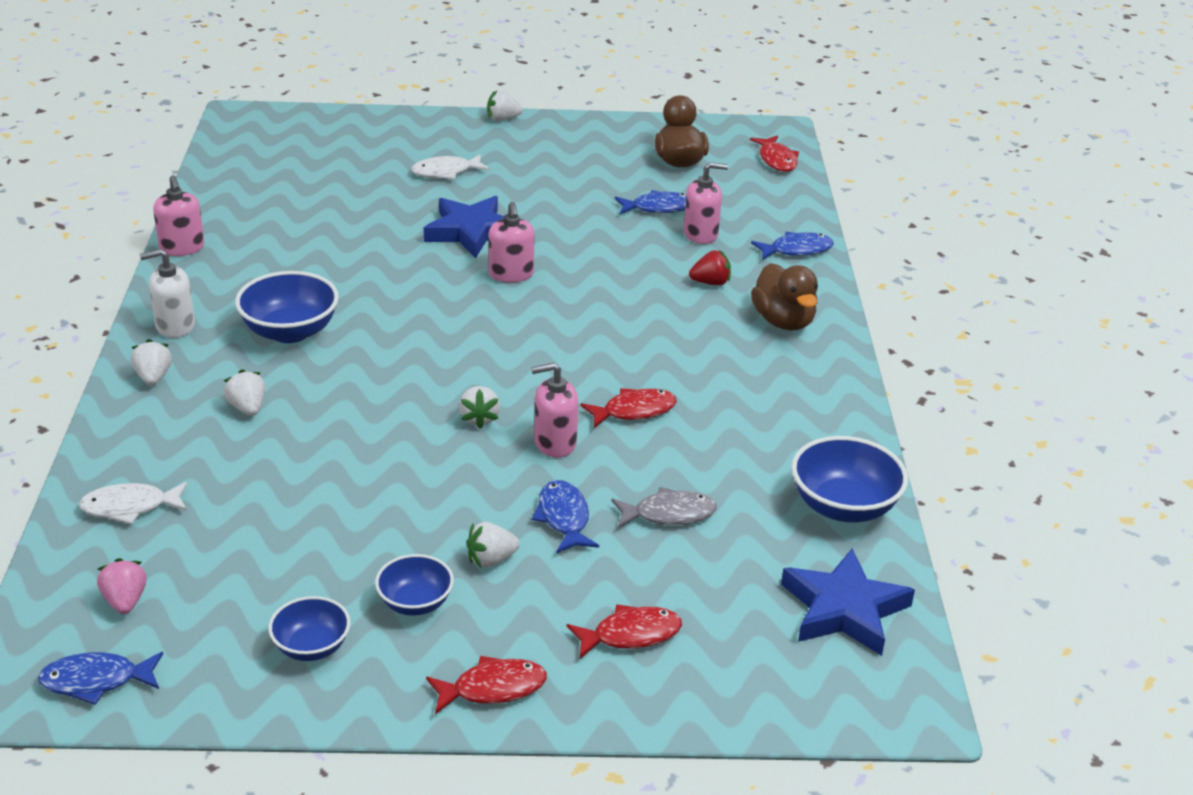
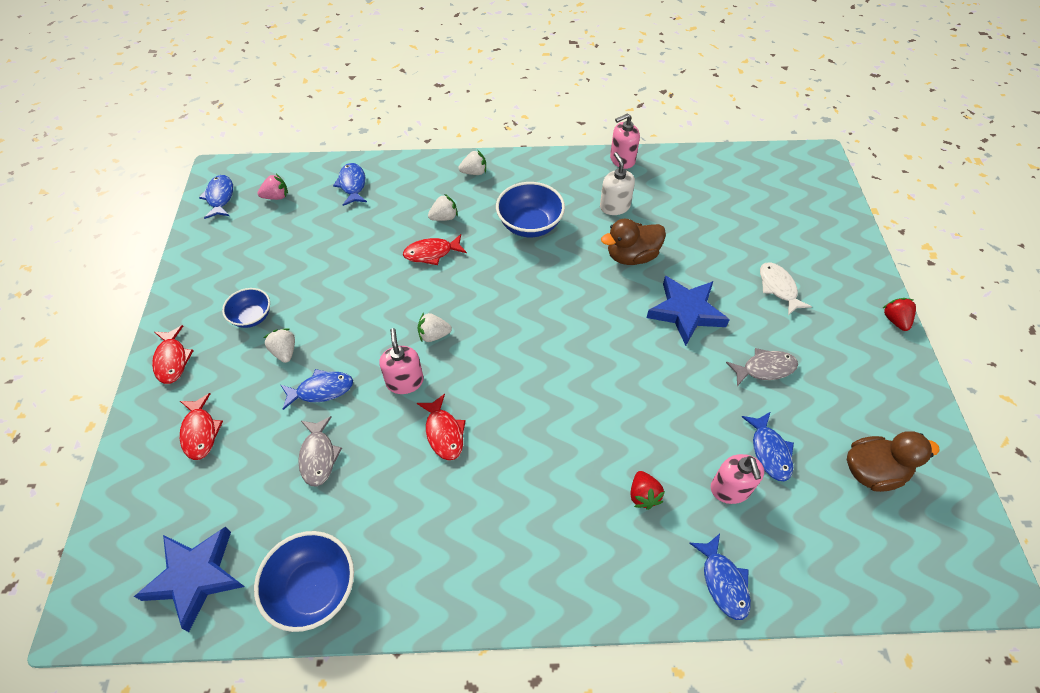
camera: 90 degrees right, 20 degrees up
(130, 507) = (352, 185): white fish -> blue fish
(175, 326) = (529, 172): white soap dispenser -> white soap dispenser (614, 206)
(311, 647) = (225, 275): blue bowl -> none
(502, 119) = (895, 320): white strawberry -> red strawberry
(511, 274) = (626, 342): pink soap dispenser -> none
(557, 196) = (765, 368): none -> grey fish
(776, 160) = (918, 574): red fish -> red fish (431, 253)
(783, 321) = (587, 559): brown duck -> brown duck (631, 256)

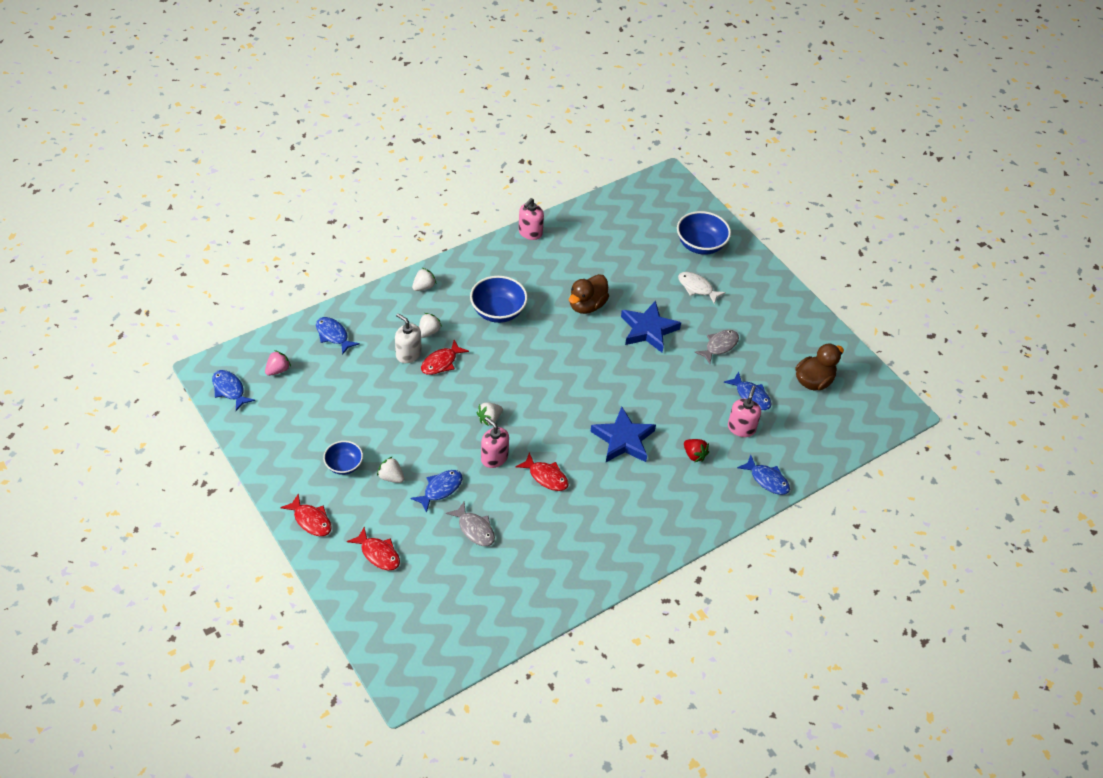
camera: 35 degrees left, 5 degrees down
(195, 577) = (456, 631): blue star -> blue star (623, 439)
(314, 589) = (536, 600): blue bowl -> blue bowl (700, 245)
(614, 206) = (550, 272): white soap dispenser -> white soap dispenser (408, 354)
(730, 489) = (741, 428): pink soap dispenser -> pink soap dispenser turned 120 degrees counterclockwise
(895, 320) = (779, 280): red strawberry -> none

